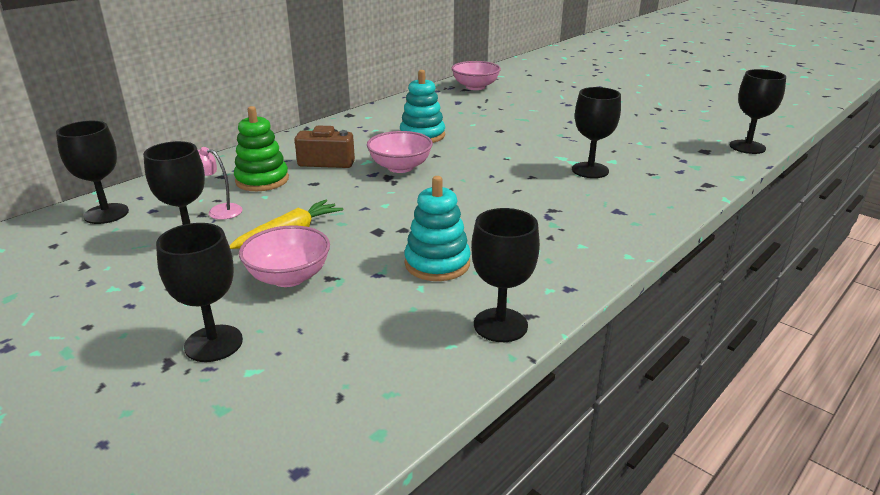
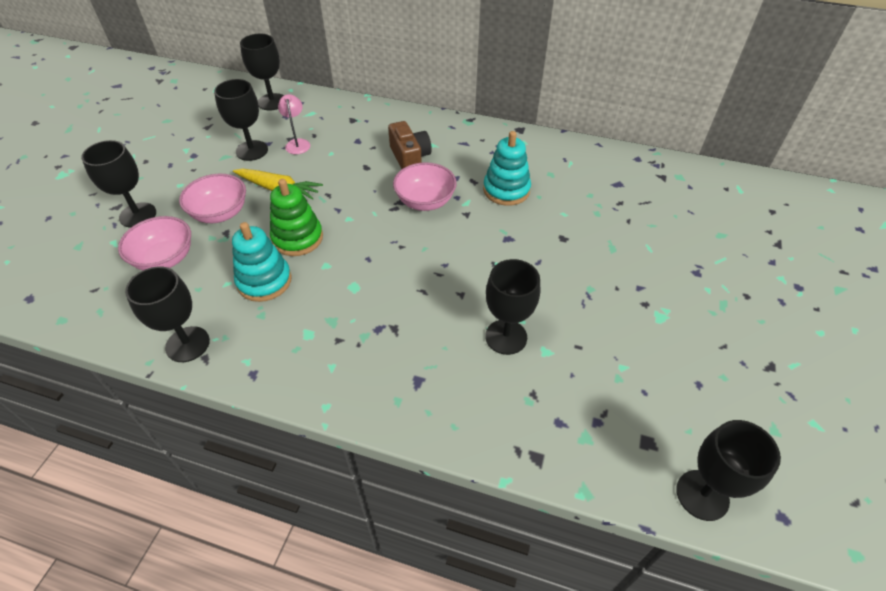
camera: 65 degrees right, 20 degrees up
(262, 180) = (356, 140): green stacking toy -> green stacking toy (297, 238)
(475, 87) = (678, 182): pink bowl -> pink bowl (165, 259)

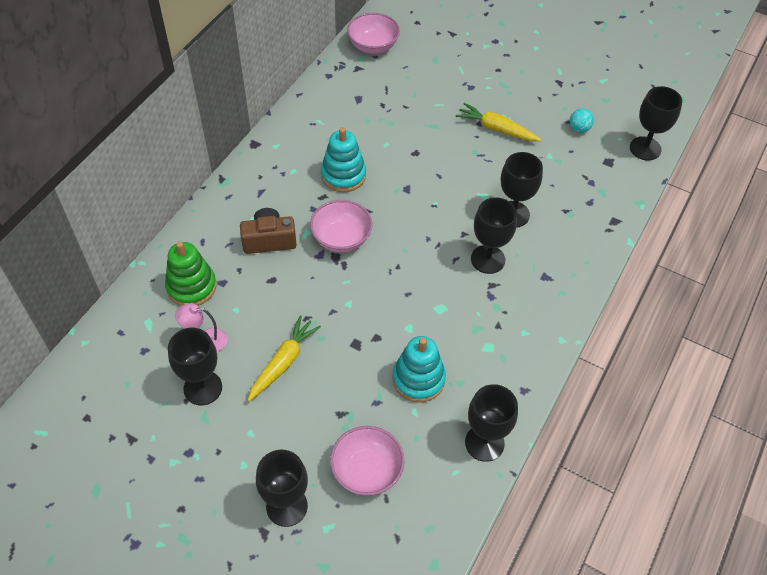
camera: 80 degrees left, 5 degrees up
(220, 213) = (308, 420): pink bowl -> pink bowl (373, 46)
(272, 102) = (105, 364): black goblet -> black goblet (488, 259)
(297, 238) = (366, 348): green stacking toy -> green stacking toy (191, 287)
(639, 305) = (496, 129): none -> yellow carrot
(692, 399) = (579, 129): none -> turquoise ball

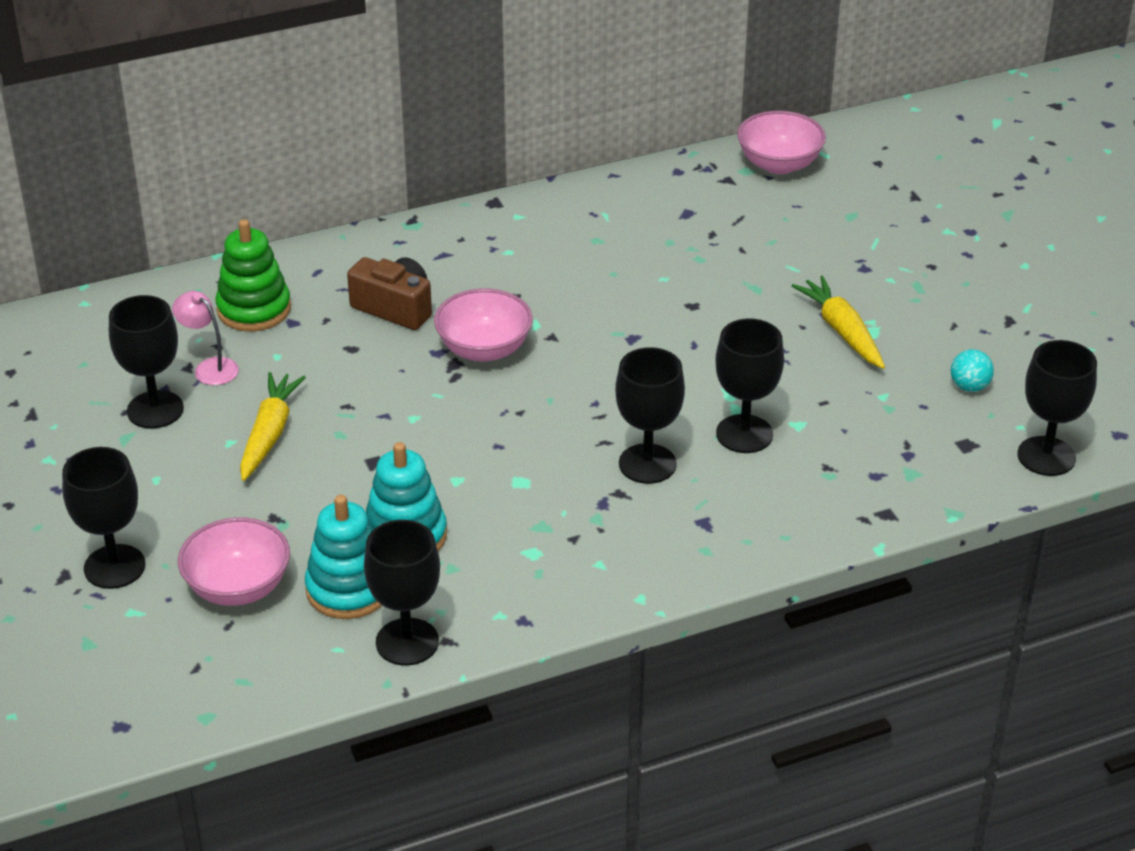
camera: 40 degrees right, 15 degrees down
(283, 362) = (269, 434): yellow carrot -> yellow carrot turned 60 degrees counterclockwise
(343, 175) = (566, 285): turquoise stacking toy -> turquoise stacking toy (348, 589)

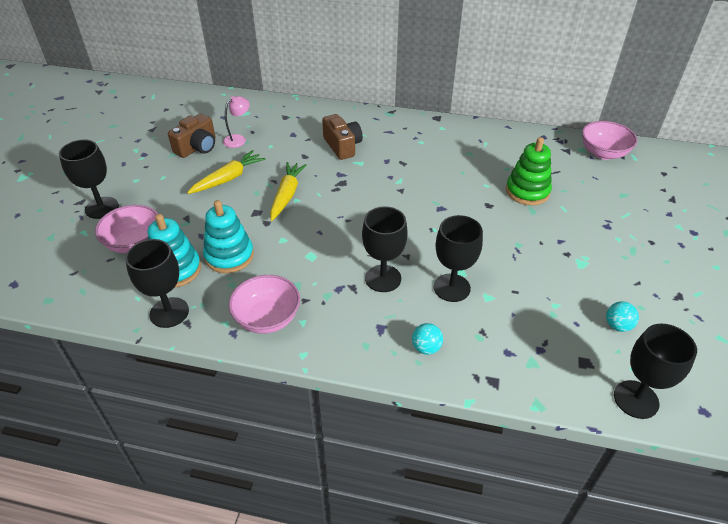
camera: 35 degrees right, 5 degrees up
(155, 410) = (197, 147): black goblet -> brown camera
(209, 367) = (238, 139): pink lamp -> pink lamp turned 60 degrees clockwise
(254, 309) = (283, 122): green stacking toy -> green stacking toy (527, 191)
(484, 349) = (362, 182): pink bowl -> pink bowl (267, 318)
(779, 517) = (426, 348): none -> turquoise ball
(842, 331) = (562, 255): yellow carrot -> yellow carrot (287, 195)

